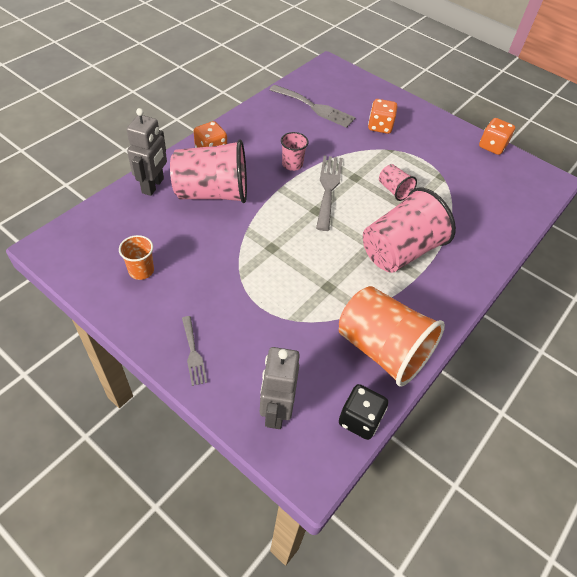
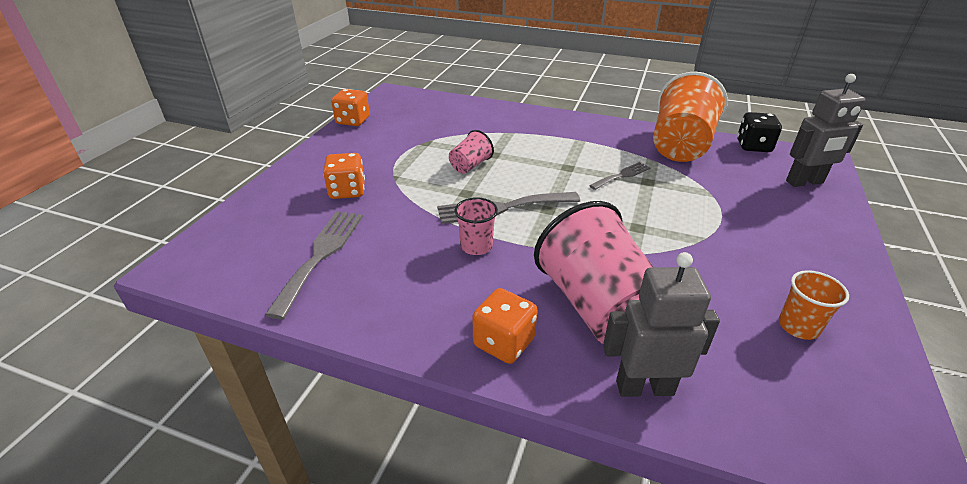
camera: 105 degrees left, 15 degrees down
(193, 353) = (828, 242): grey fork -> grey fork (622, 175)
(399, 251) = (559, 152): pink cup -> none

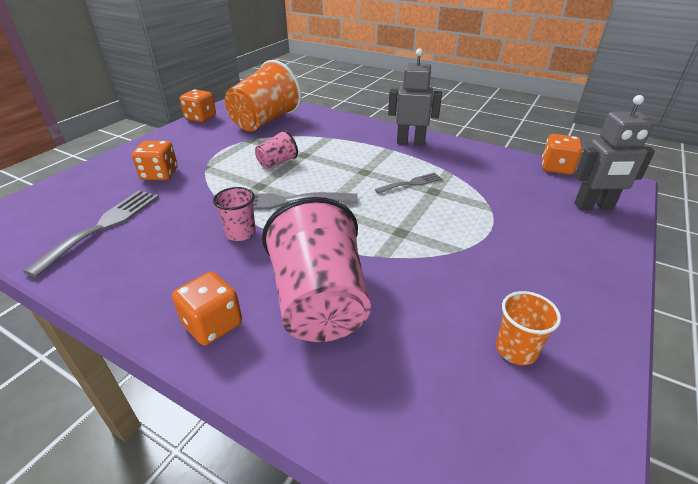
camera: 10 degrees right, 0 degrees up
(644, 387) = (322, 388): grey robot -> grey robot (410, 142)
(680, 146) = (482, 161): orange cup -> orange cup (265, 121)
(753, 146) = (556, 168): black dice -> orange dice

